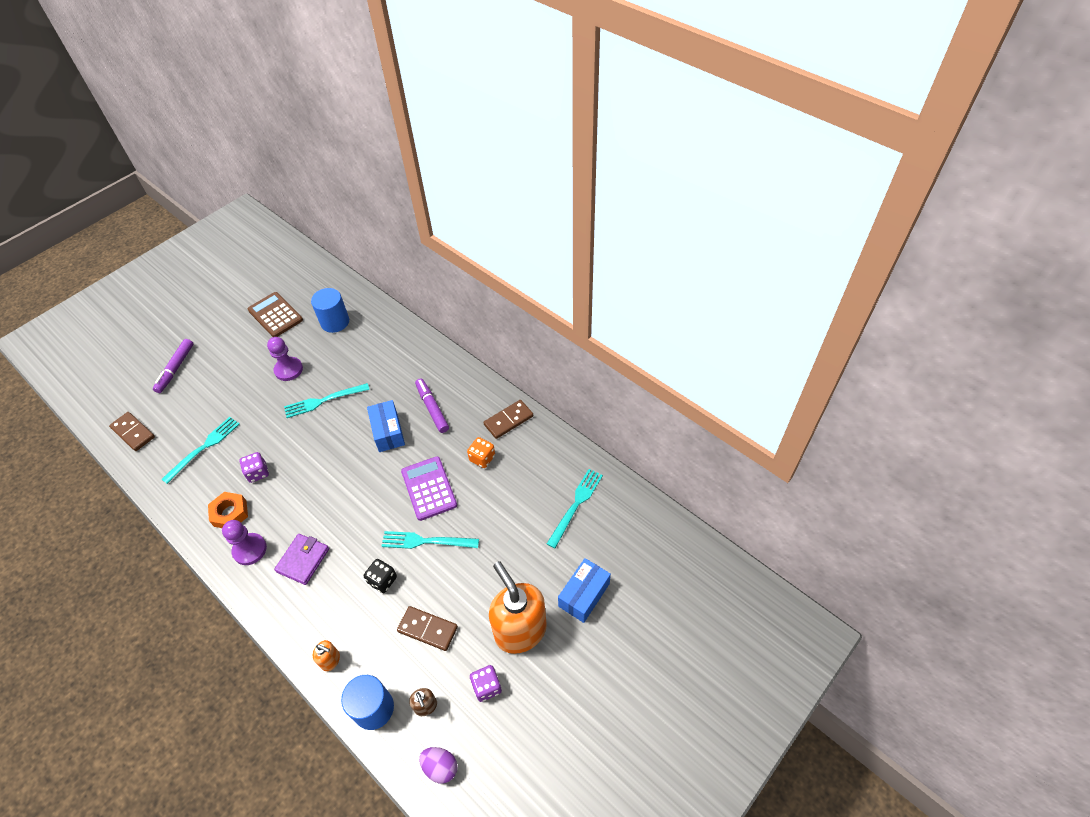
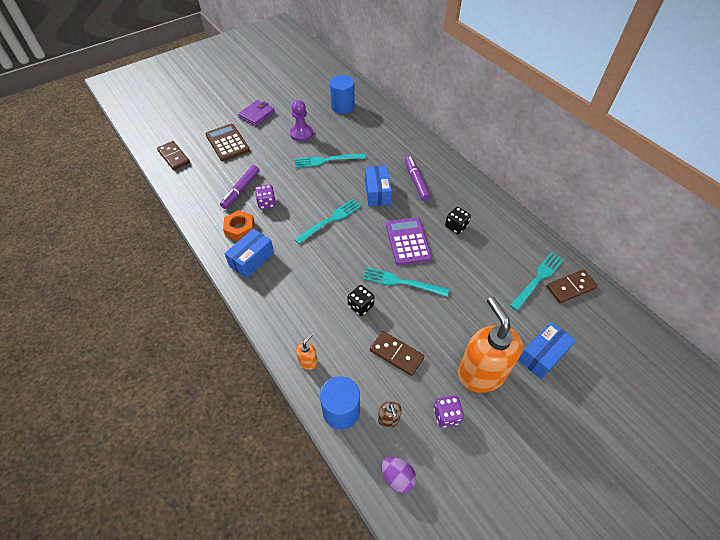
camera: 10 degrees right, 0 degrees up
(175, 369) = (214, 118): purple marker -> purple marker (241, 190)
(204, 447) = (227, 177): turquoise fork -> turquoise fork (330, 220)
(250, 550) = (251, 259): purple pawn -> blue box
(275, 315) = (296, 94): brown calculator -> brown calculator (227, 143)
(303, 560) = (295, 276): purple wallet -> purple wallet (257, 115)
(330, 660) = (308, 361): orange soap dispenser -> orange soap dispenser turned 90 degrees counterclockwise
(482, 458) = (456, 226): orange dice -> black dice
(508, 420) = (481, 202): brown domino -> brown domino (571, 287)

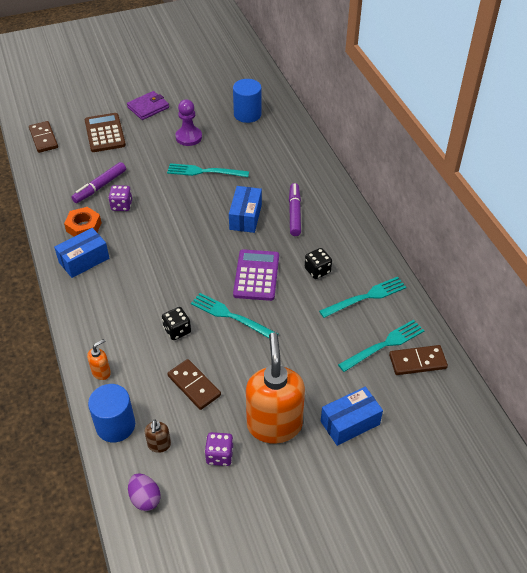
camera: 15 degrees right, 5 degrees down
(330, 220) = (182, 236): turquoise fork -> turquoise fork (366, 297)

